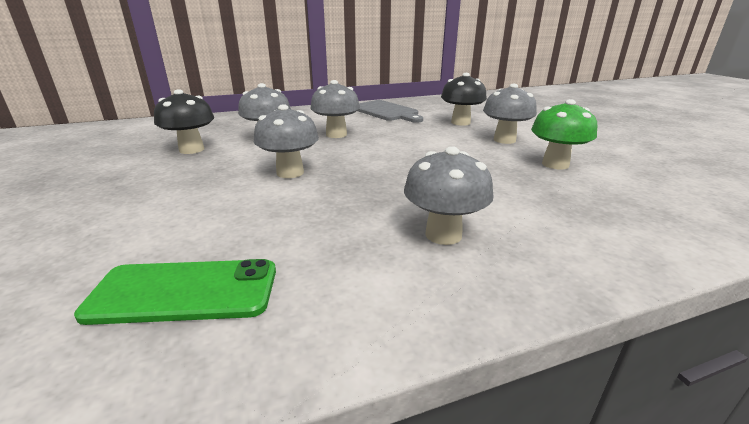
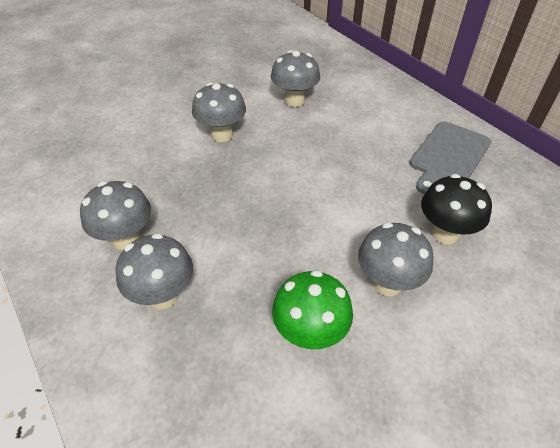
camera: 75 degrees right, 20 degrees up
(184, 292) = (63, 144): green phone -> none
(191, 149) = (253, 72): black mushroom -> none
(336, 134) = (331, 136): grey mushroom -> grey mushroom (163, 295)

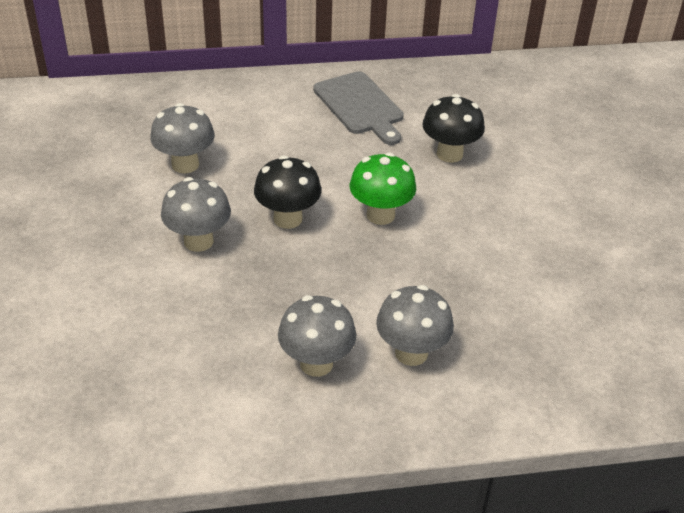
camera: 65 degrees left, 5 degrees down
(276, 166) = (288, 219): none -> black mushroom
(310, 334) = (505, 272): green mushroom -> green mushroom (380, 215)
(387, 283) = (481, 209): grey mushroom -> none

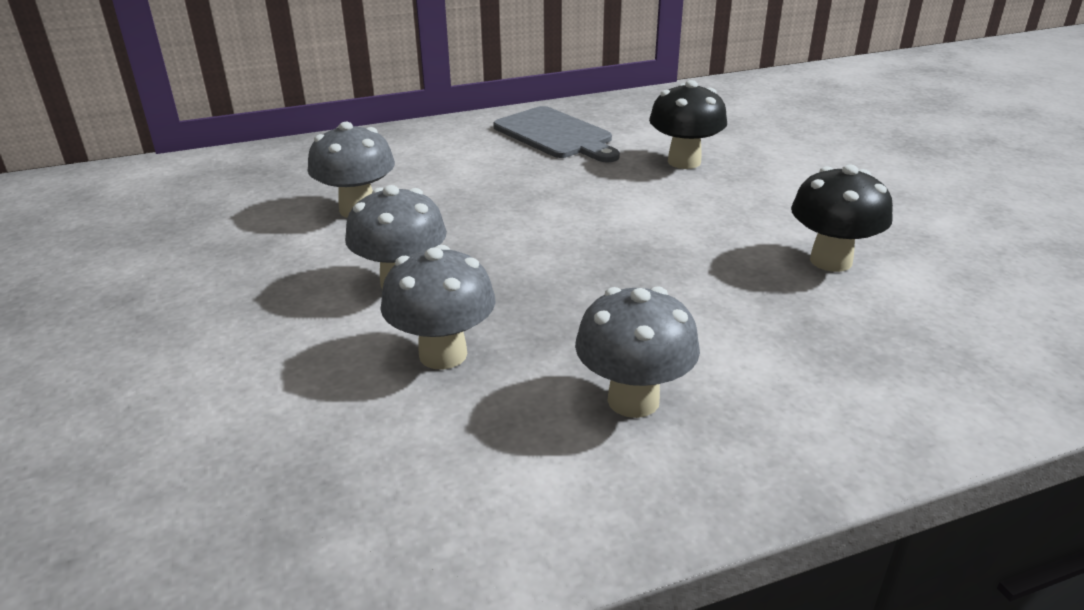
camera: 10 degrees left, 10 degrees down
(288, 219) = (515, 244): black mushroom -> black mushroom (831, 261)
(380, 215) = (633, 225): green mushroom -> none
(411, 353) = (762, 365): grey mushroom -> grey mushroom (443, 354)

